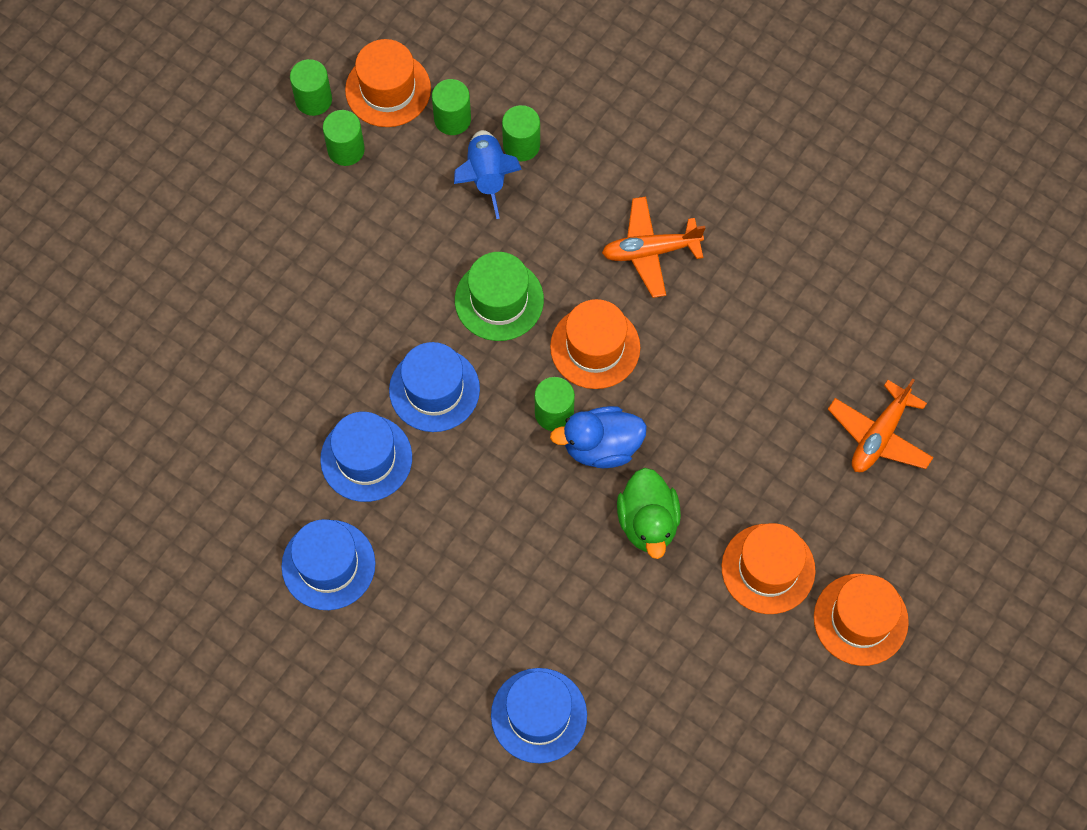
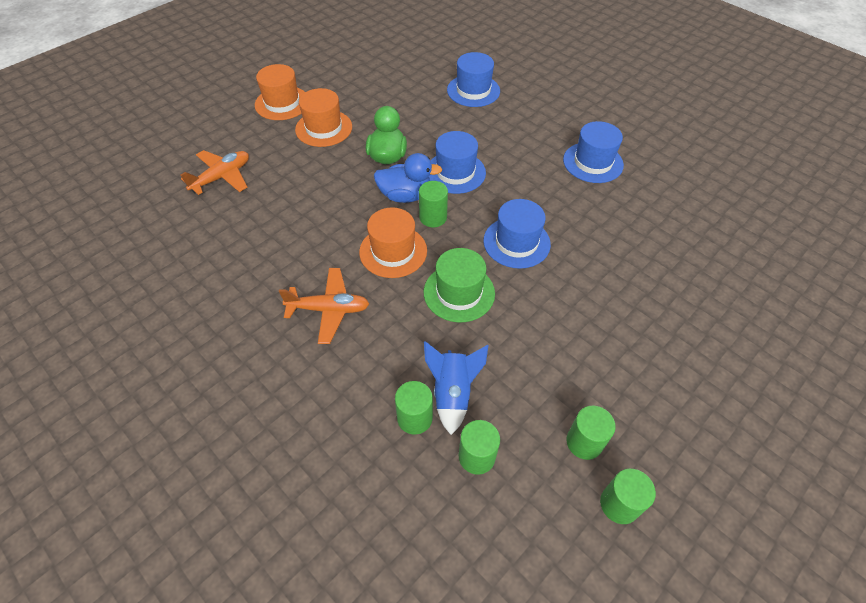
camera: 170 degrees left, 15 degrees down
(366, 458) = (567, 210): blue hat -> blue hat (455, 172)
(388, 89) = (540, 502): orange hat -> none

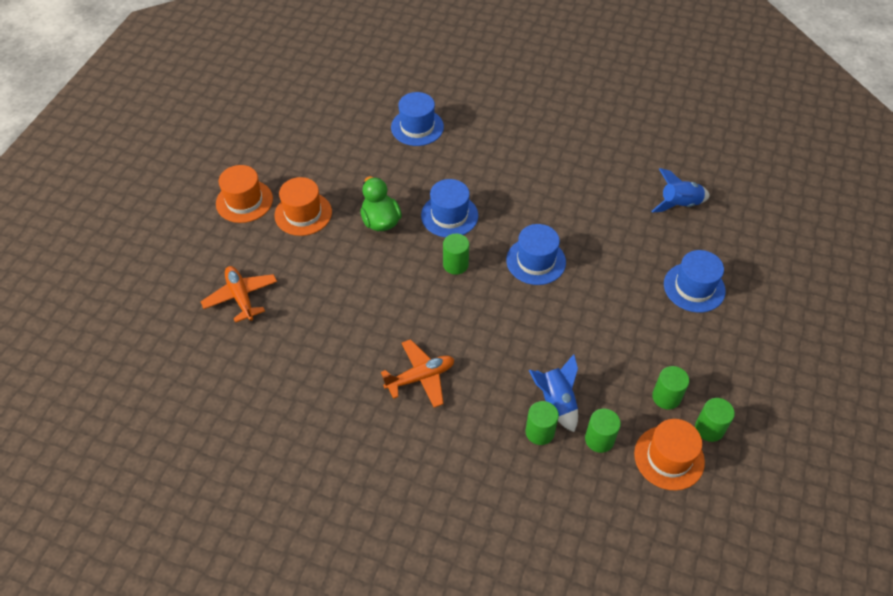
camera: 25 degrees left, 0 degrees up
(222, 177) = (241, 297): orange plane -> orange plane turned 45 degrees counterclockwise
(393, 251) = (441, 307): orange hat -> orange hat (669, 457)
(405, 195) = (420, 253): blue duck -> none
(459, 292) = (515, 321): green hat -> none
(593, 162) = (558, 165): blue hat -> blue hat (694, 287)
(709, 241) = (679, 204): none -> blue rocket

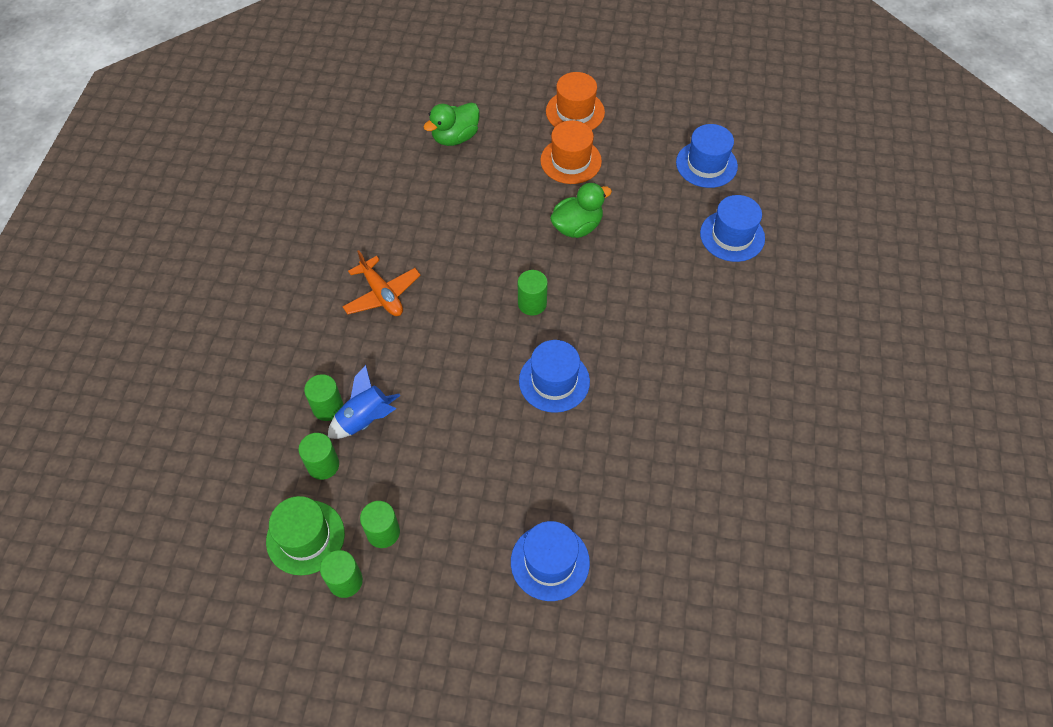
camera: 80 degrees right, 5 degrees up
(241, 297) = (455, 137): orange plane -> green duck
(449, 215) = (602, 288): blue hat -> blue hat (706, 164)
(669, 457) = (305, 537): orange hat -> green hat
(679, 204) = (689, 541): blue rocket -> none

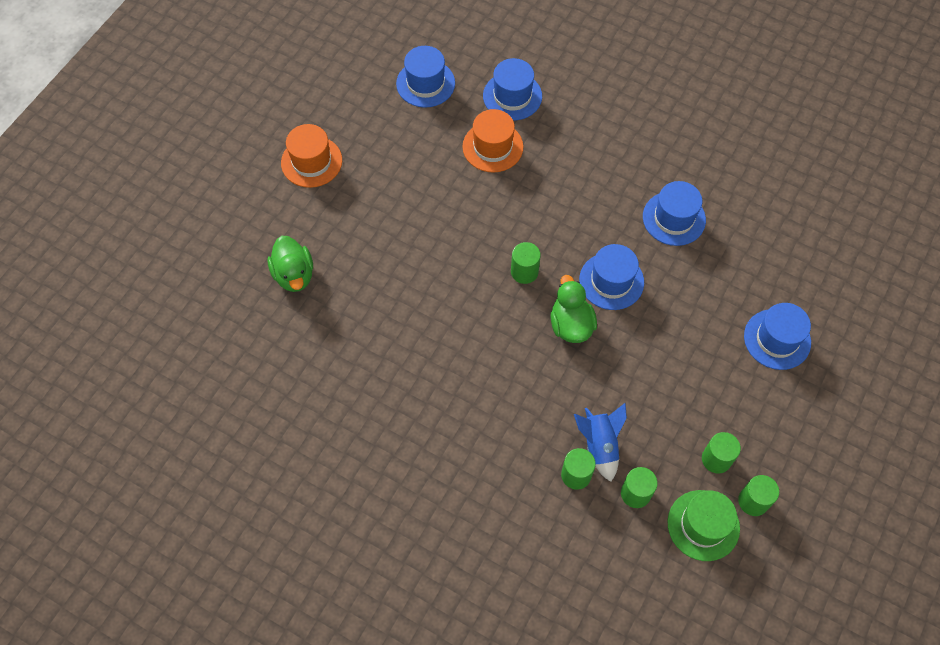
camera: 70 degrees left, 5 degrees up
(382, 294) = (464, 395): orange plane -> none
(570, 161) = (372, 186): orange hat -> orange hat (492, 147)
(577, 227) = (453, 207): green duck -> green duck (571, 324)
(657, 420) = (674, 218): none -> blue hat

